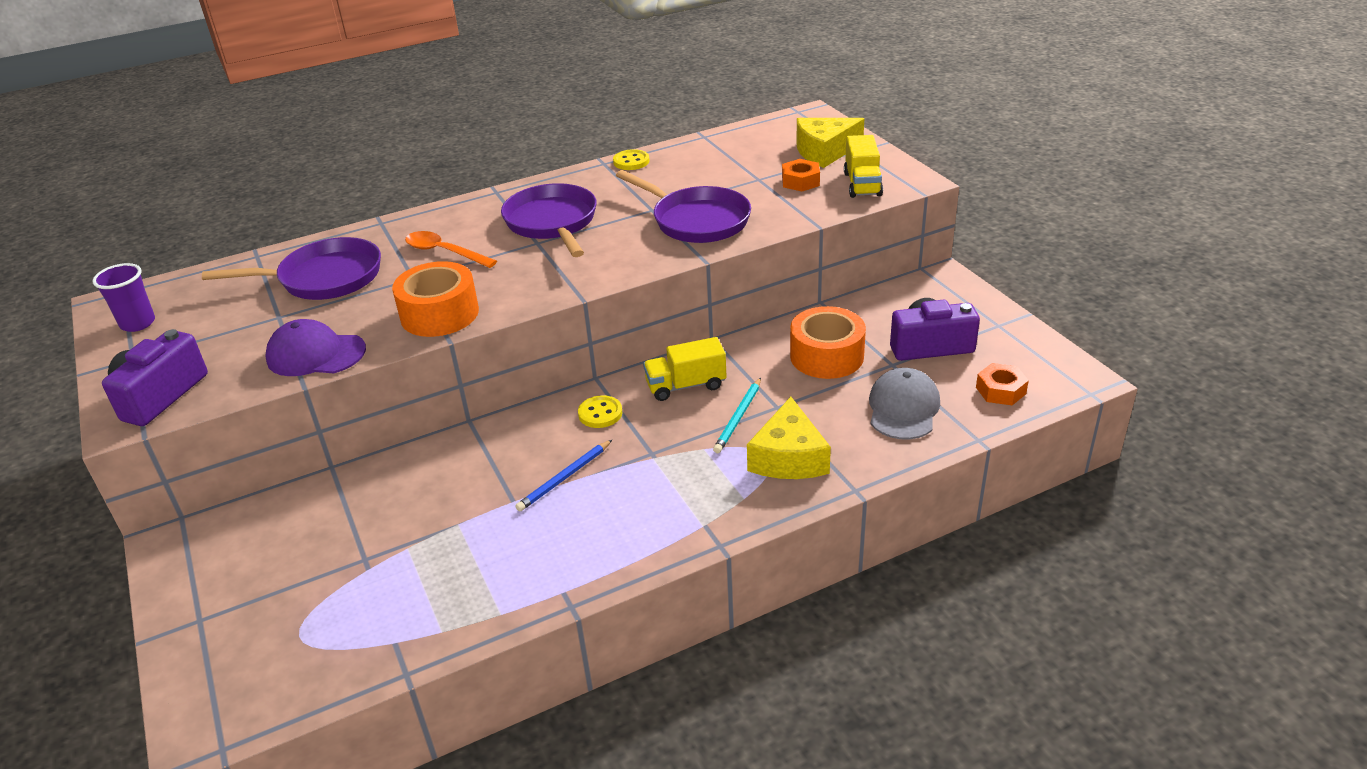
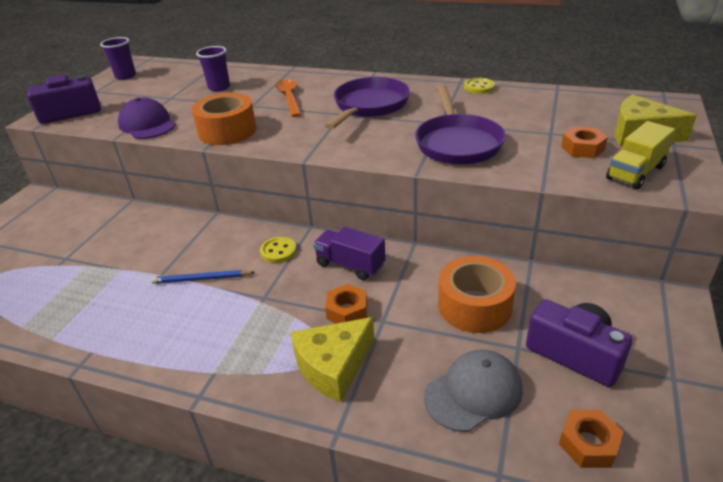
camera: 45 degrees right, 0 degrees up
(324, 278) = (219, 87): purple pan -> purple cup
(686, 385) = (350, 265): yellow truck -> purple truck
(738, 418) = (347, 311): turquoise pencil -> orange nut

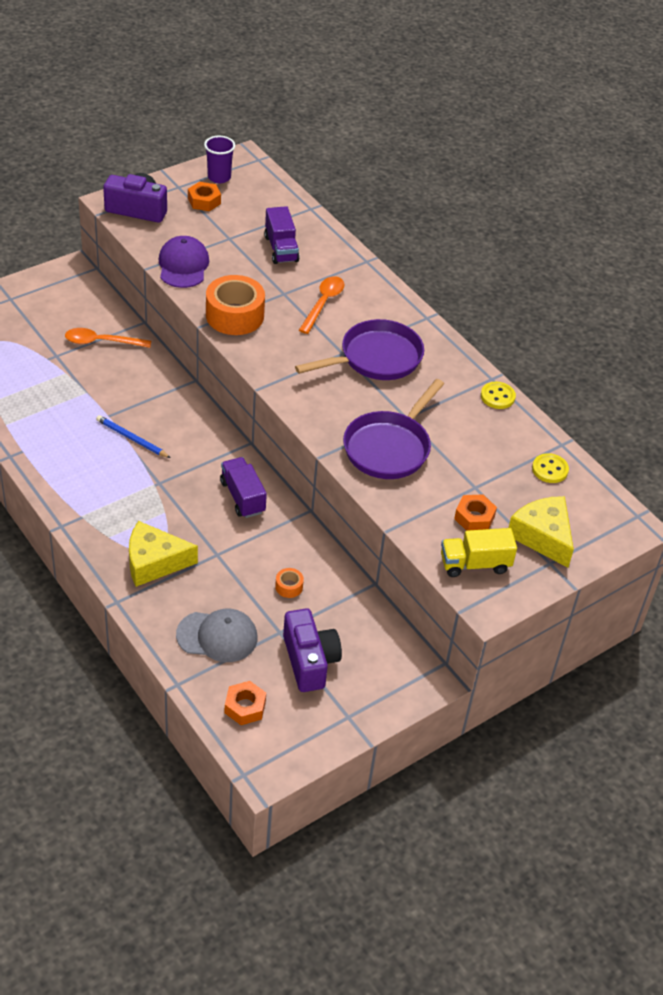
camera: 30 degrees right, 10 degrees up
(104, 228) = (102, 342): none -> orange spoon
(219, 87) = (281, 249): purple cup -> purple truck
(278, 251) = (205, 450): yellow button -> yellow button (550, 469)
(347, 311) = (202, 531): orange nut -> orange nut (204, 201)
(474, 306) = (289, 587): orange tape -> orange tape, size x0.43

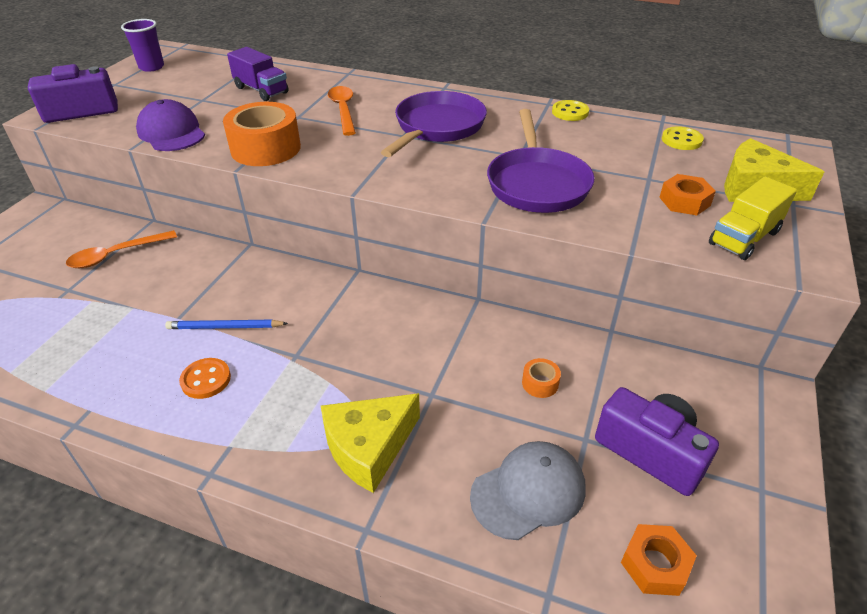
camera: 30 degrees left, 5 degrees down
(96, 468) = (206, 379): none -> orange button
(204, 201) = (151, 85): orange nut -> none
(242, 497) = (400, 321): purple truck -> none

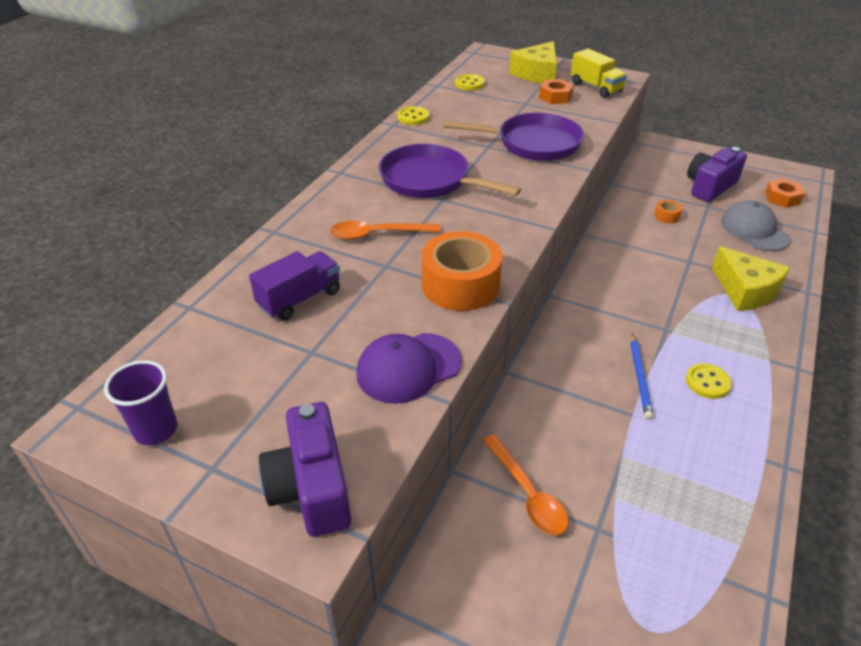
camera: 85 degrees left, 0 degrees up
(206, 379) = (707, 382): orange button -> yellow button

